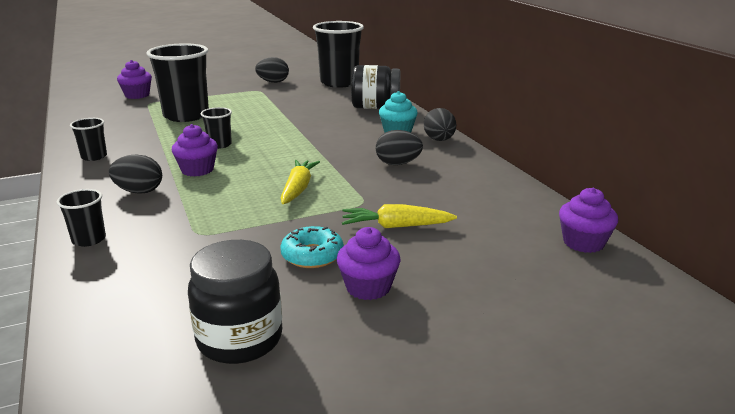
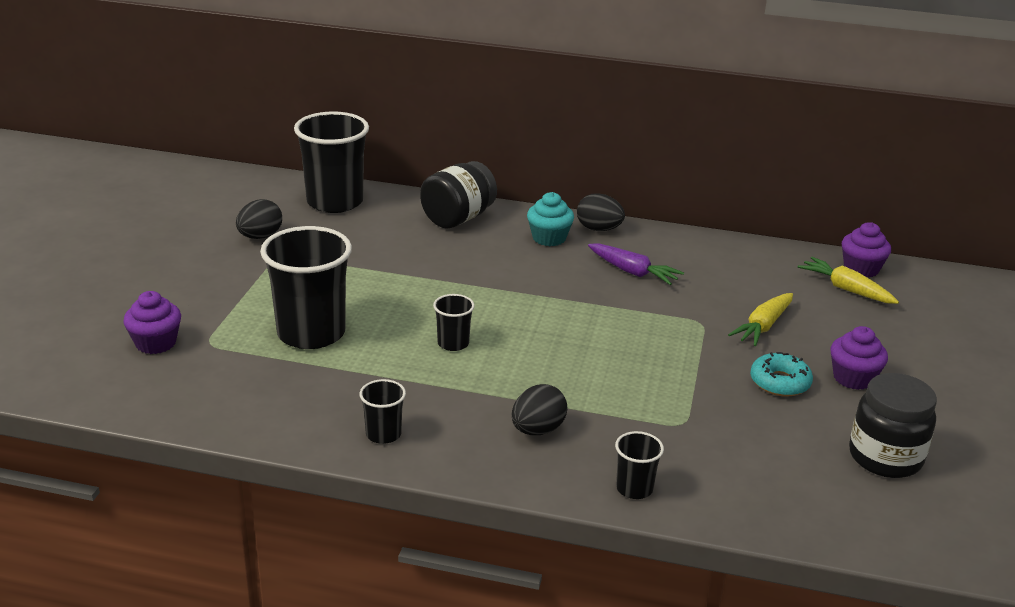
camera: 55 degrees left, 5 degrees up
(197, 170) = (516, 379): purple cupcake -> none
(298, 189) = (634, 341): yellow carrot -> yellow carrot (846, 289)
(398, 164) = (632, 272): black egg -> purple carrot

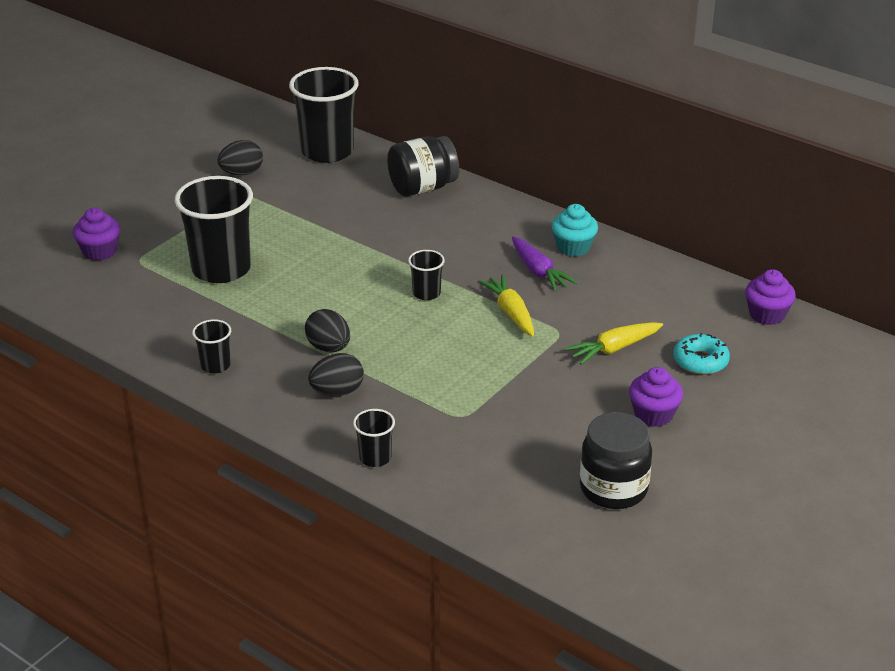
camera: 25 degrees right, 5 degrees up
(453, 343) = (327, 303): black cup -> black cup (426, 293)
(549, 238) = (489, 223): turquoise cupcake -> turquoise cupcake (573, 247)
(598, 229) = (543, 223): black egg -> black egg (329, 348)
(780, 382) = (581, 402): turquoise donut -> turquoise donut (700, 361)
(846, 289) = (731, 331): yellow carrot -> yellow carrot (511, 312)

